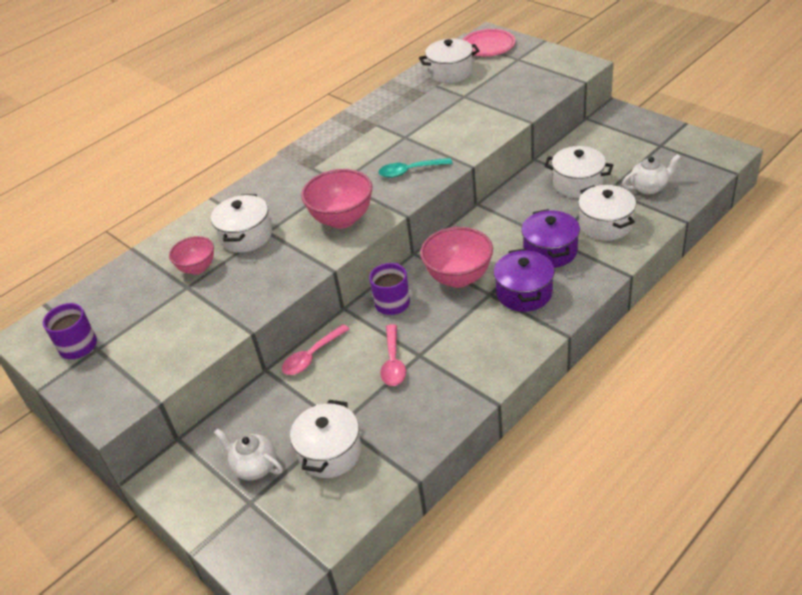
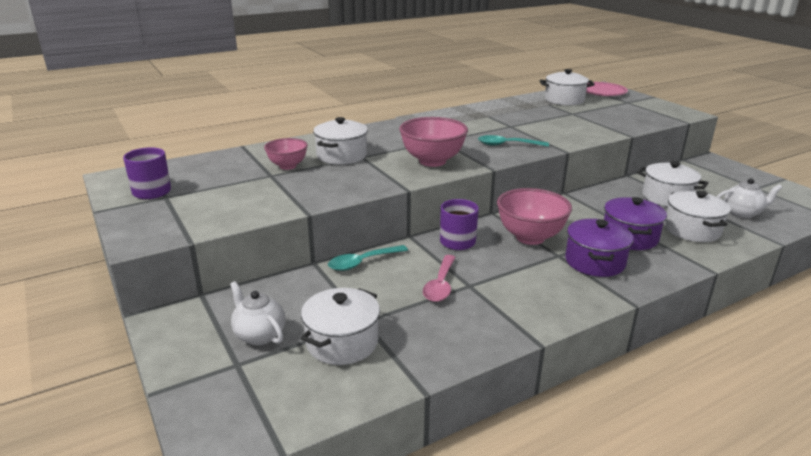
camera: 10 degrees right, 15 degrees down
(312, 356) = (362, 262): pink spoon -> turquoise spoon

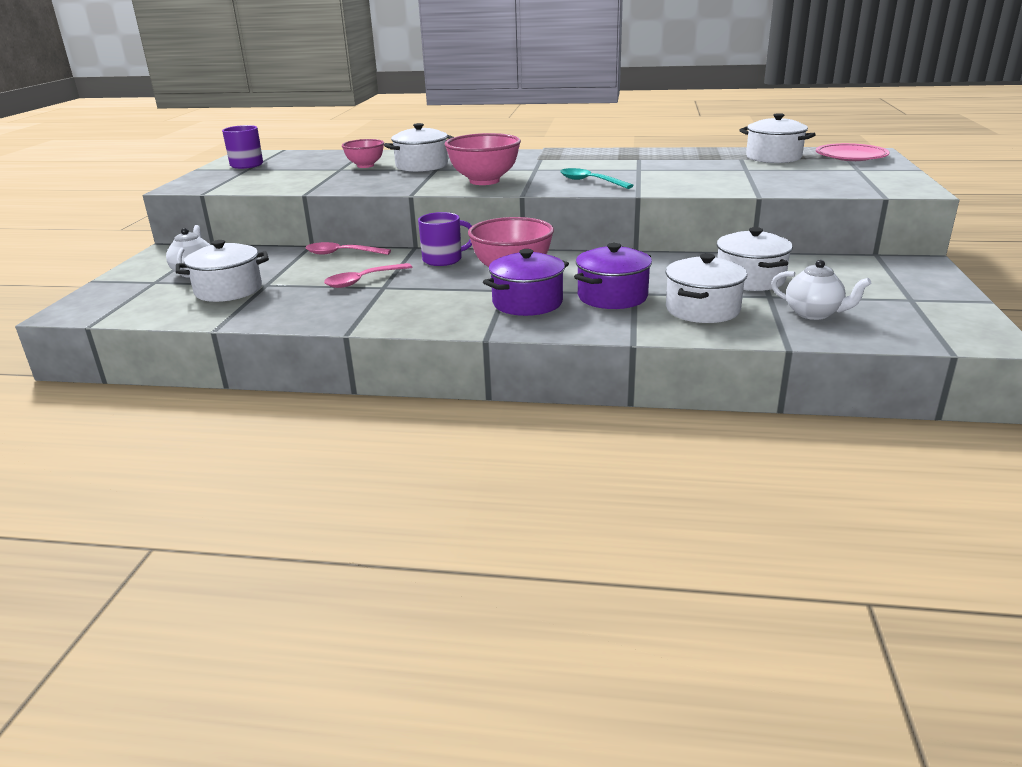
camera: 40 degrees right, 0 degrees up
(362, 262) = (341, 253): turquoise spoon -> pink spoon

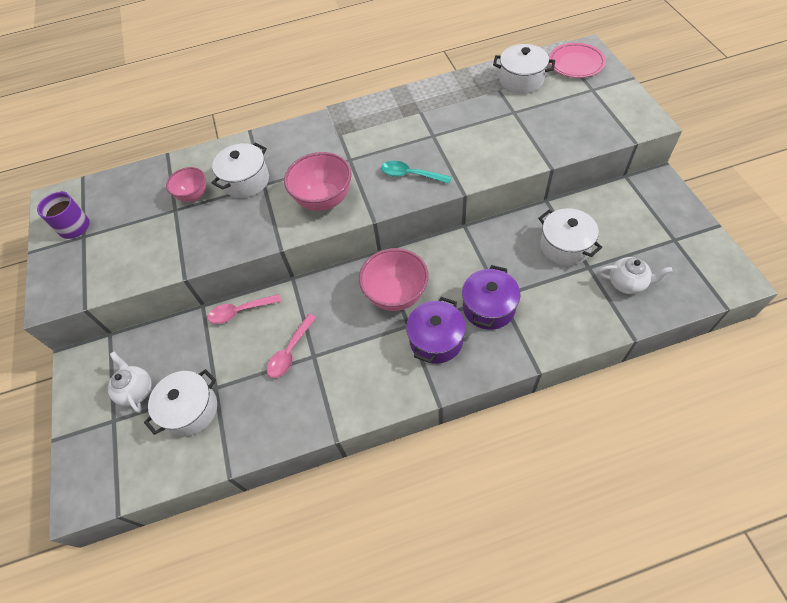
camera: 20 degrees left, 30 degrees up
(443, 259) = (330, 292): purple mug -> none
(702, 309) = (557, 304): white pot -> none

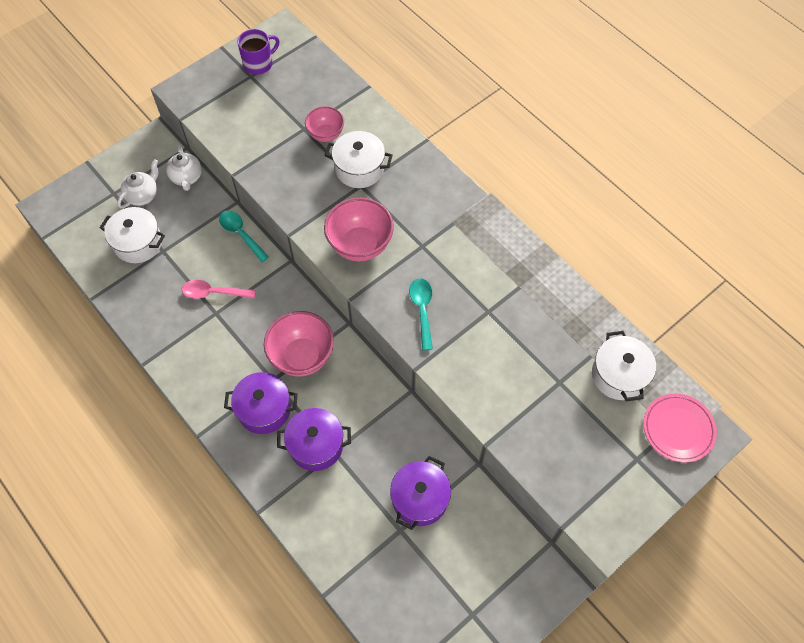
camera: 60 degrees right, 5 degrees up
(240, 311) = (241, 234): pink spoon -> turquoise spoon
(565, 246) = (420, 499): white pot -> purple pot
(627, 283) = (392, 574): white teapot -> white teapot (186, 178)

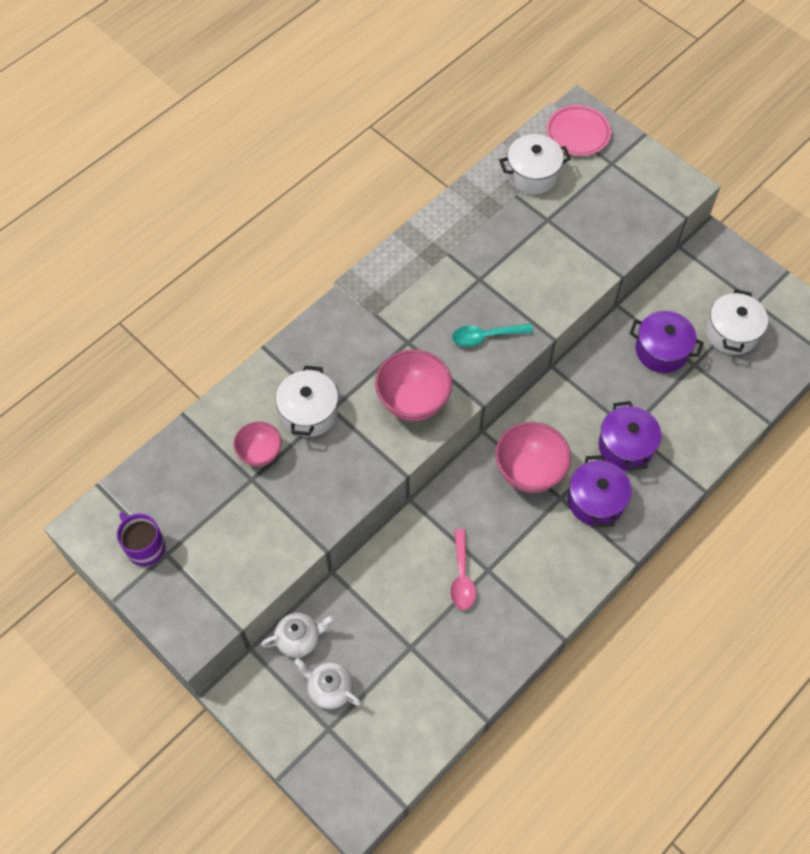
camera: 95 degrees left, 0 degrees up
(138, 243) = (402, 679): white pot -> white pot (731, 333)
(241, 234) = (379, 559): turquoise spoon -> none

